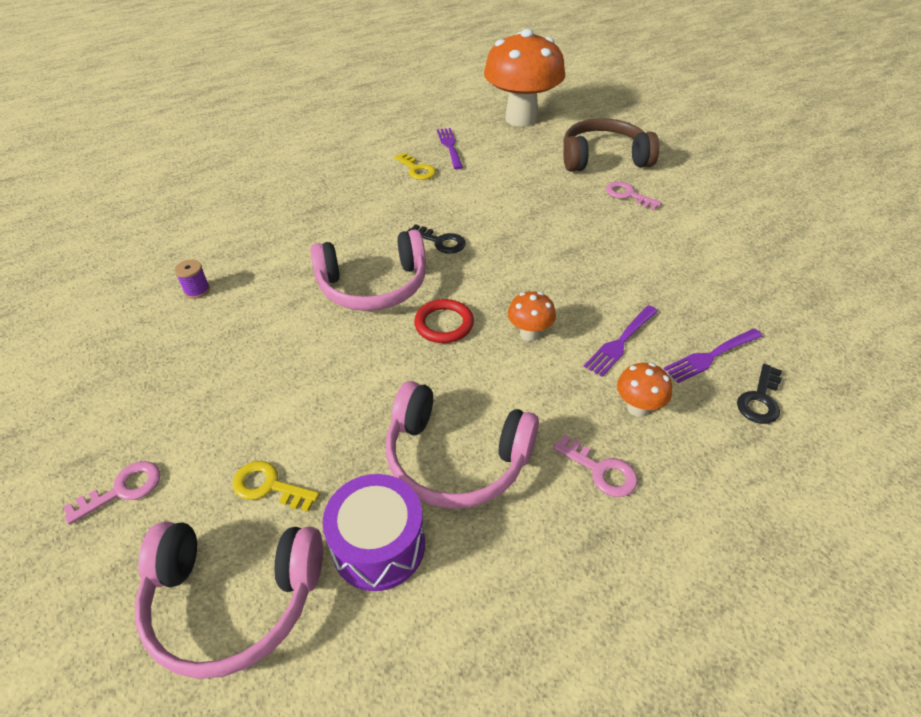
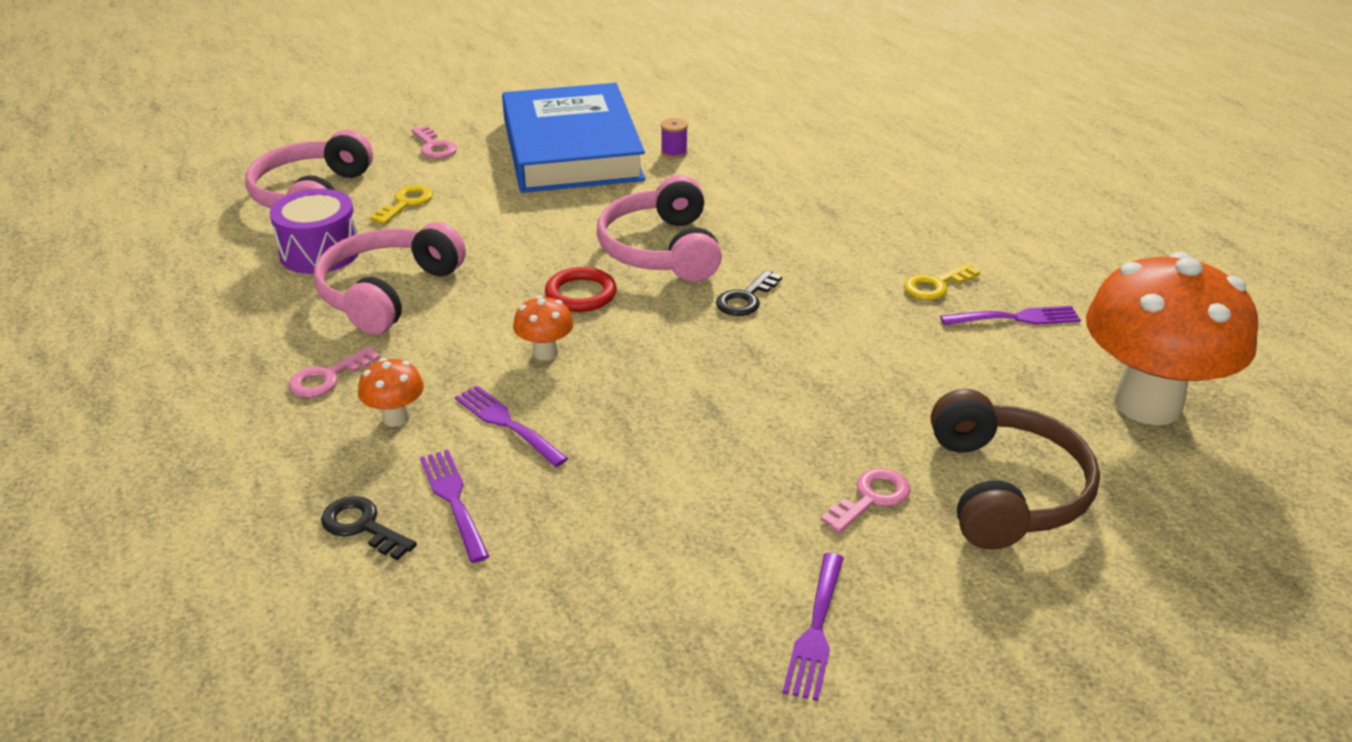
camera: 95 degrees right, 10 degrees down
(168, 362) = (572, 149): none -> blue book
(731, 211) = (816, 630): none -> purple fork

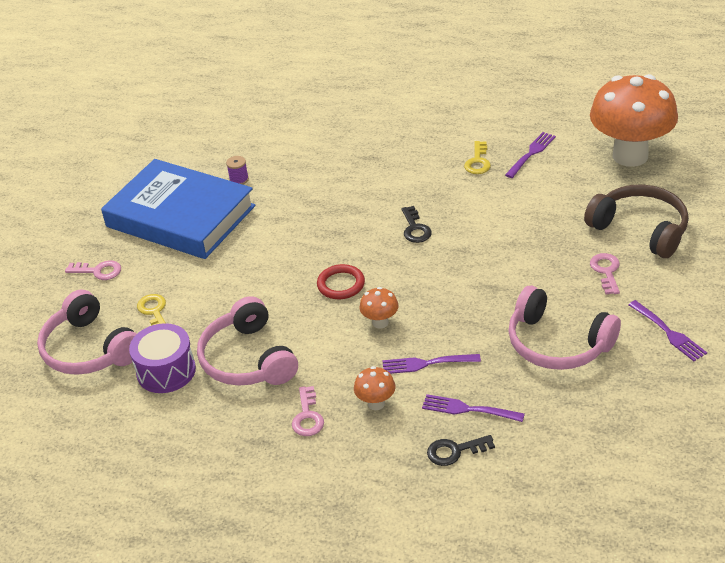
camera: 45 degrees left, 5 degrees up
(661, 250) = (334, 235): pink headphones -> pink headphones (557, 343)

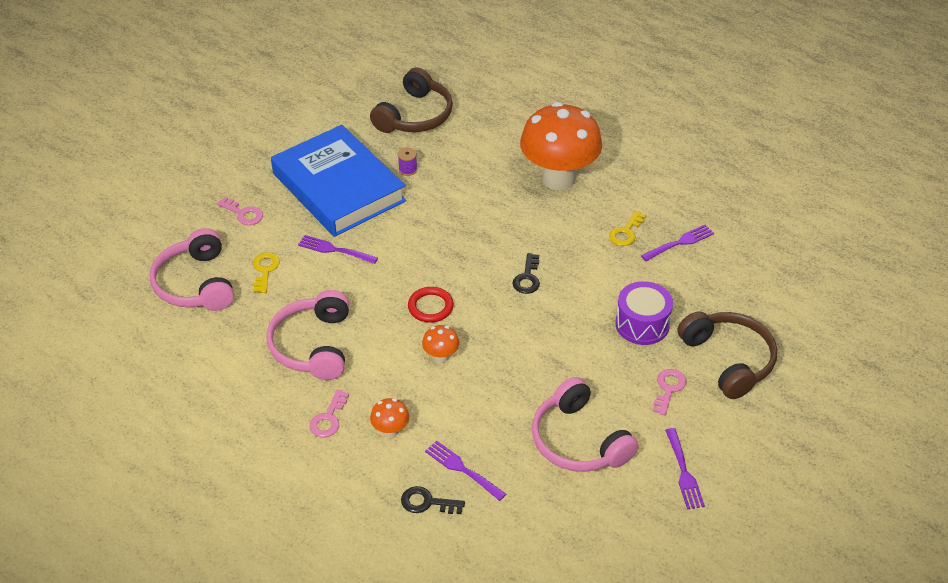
camera: 20 degrees right, 5 degrees up
(166, 371) = (243, 329): purple drum -> purple drum (642, 324)
(215, 133) = (415, 115): none -> brown headphones
(426, 363) = (455, 412): purple fork -> purple fork (334, 250)
(630, 156) = (770, 280): orange mushroom -> orange mushroom (558, 178)

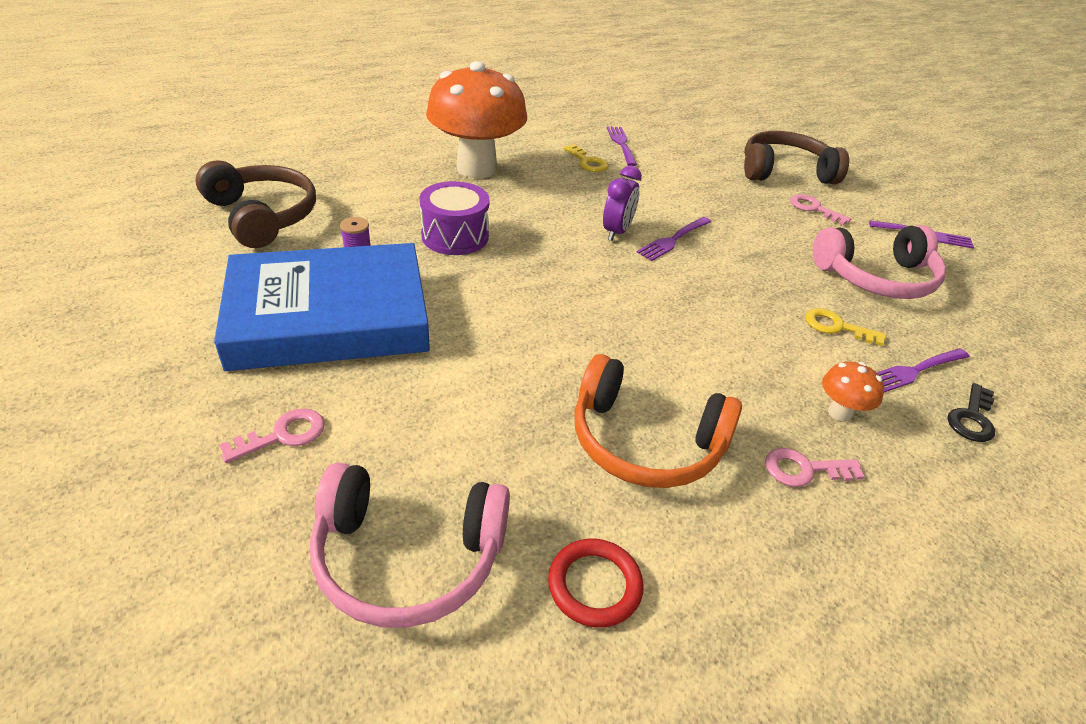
camera: 70 degrees left, 5 degrees down
(265, 270) = (442, 448): yellow key -> yellow key (836, 327)
(313, 345) = (645, 442): pink headphones -> orange headphones
(328, 418) = (804, 469): pink key -> pink key turned 135 degrees clockwise
(334, 250) = (456, 359): purple fork -> purple fork (673, 240)
(430, 307) = (624, 310): red ring -> red ring (594, 585)
(441, 357) = (717, 329): orange mushroom -> none
(527, 278) = (617, 232): black key -> purple clock
(642, 324) = (721, 194): purple drum -> purple drum (455, 236)

